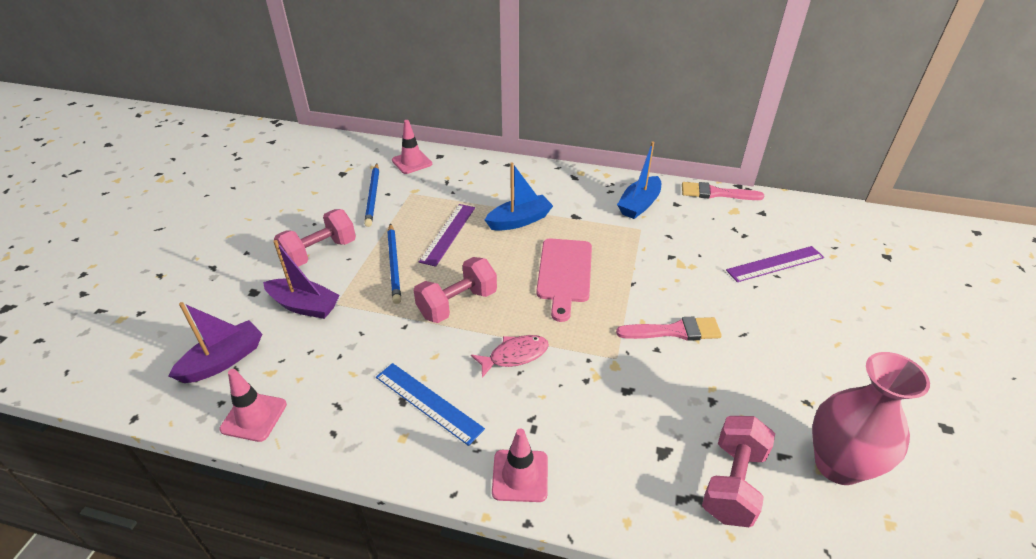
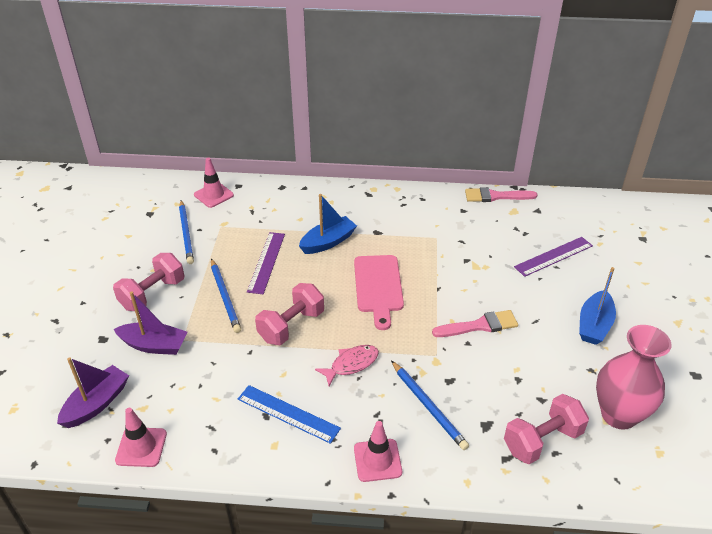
camera: 10 degrees left, 0 degrees up
(595, 418) = (428, 406): none -> blue pencil
(639, 205) = (431, 214): blue boat -> blue boat (594, 325)
(732, 483) = (542, 440): pink dumbbell -> pink dumbbell turned 45 degrees clockwise

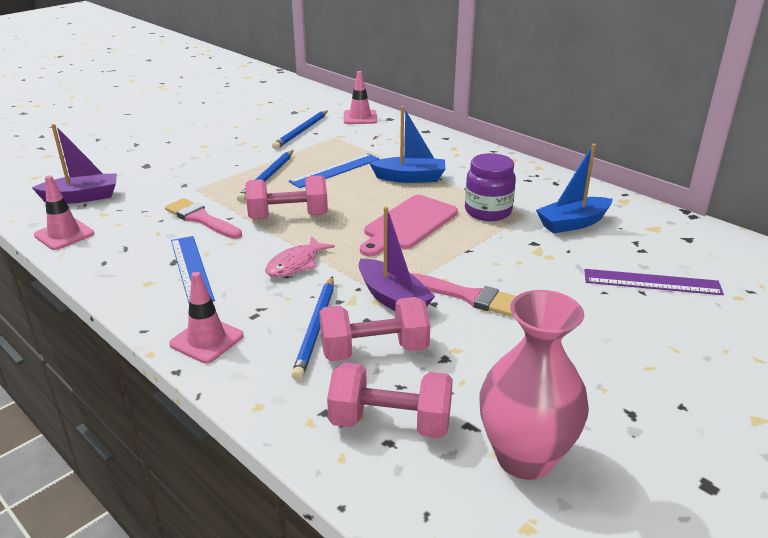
camera: 40 degrees right, 10 degrees down
(152, 294) = (219, 155): pink dumbbell -> pink dumbbell (374, 350)
(154, 345) = (171, 183): purple boat -> purple boat (393, 298)
(266, 262) = (335, 170): purple ruler -> blue ruler
(351, 364) = (296, 264): pink fish -> pink fish turned 120 degrees clockwise
(412, 247) = (488, 211): none -> purple jar
(496, 196) = (649, 210): pink brush -> pink brush (201, 219)
(594, 325) = (617, 362): blue boat -> blue boat (573, 223)

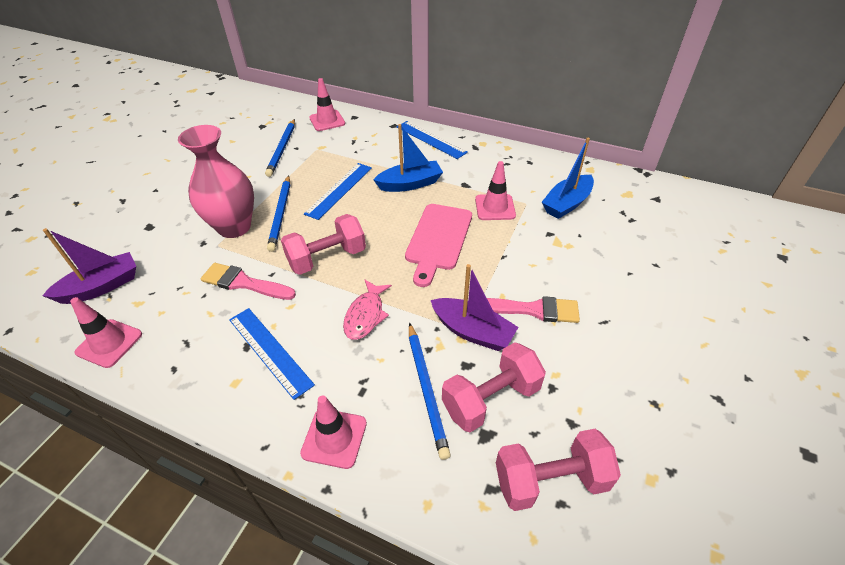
camera: 20 degrees left, 15 degrees up
(457, 148) = (431, 139): none -> blue ruler
(488, 211) = (495, 207): purple jar -> pink traffic cone
(524, 457) = (672, 478): pink vase -> pink vase (234, 227)
(652, 282) = (657, 252): purple ruler -> none

